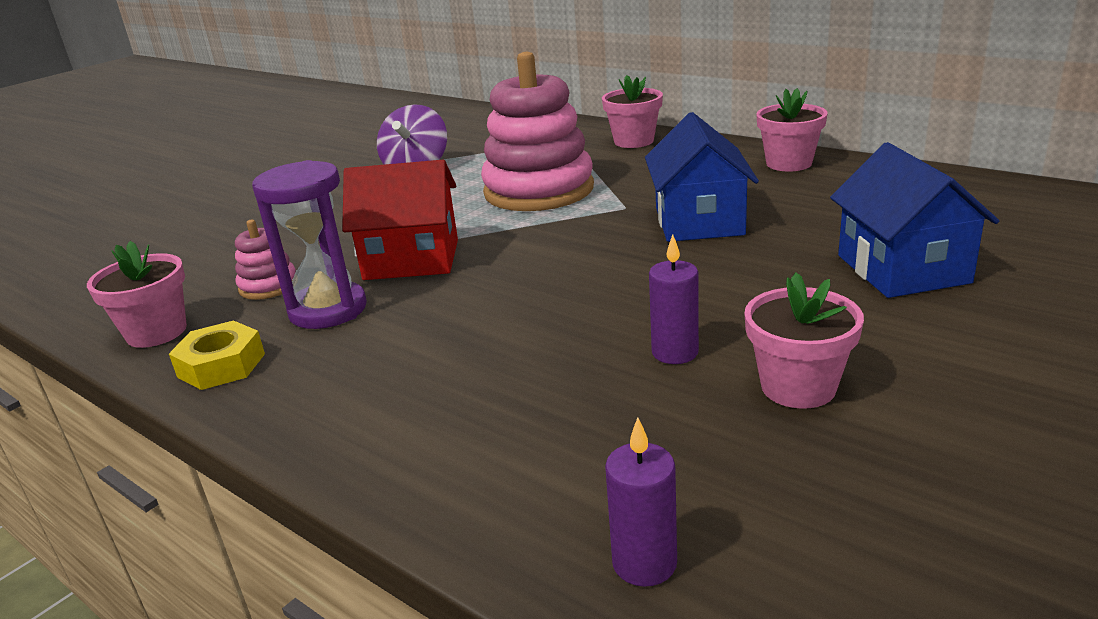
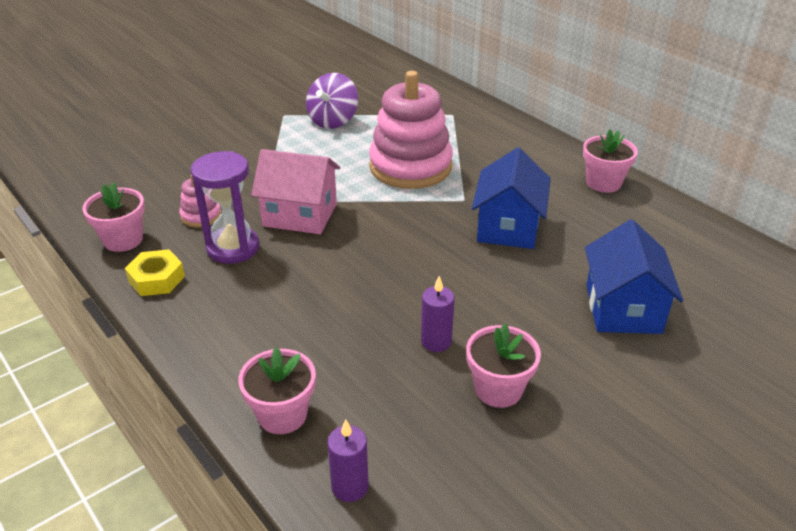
camera: 10 degrees right, 10 degrees up
(411, 259) = (300, 215): red house -> pink house
(634, 141) = (501, 129): pink flower pot -> pink flower pot (282, 415)

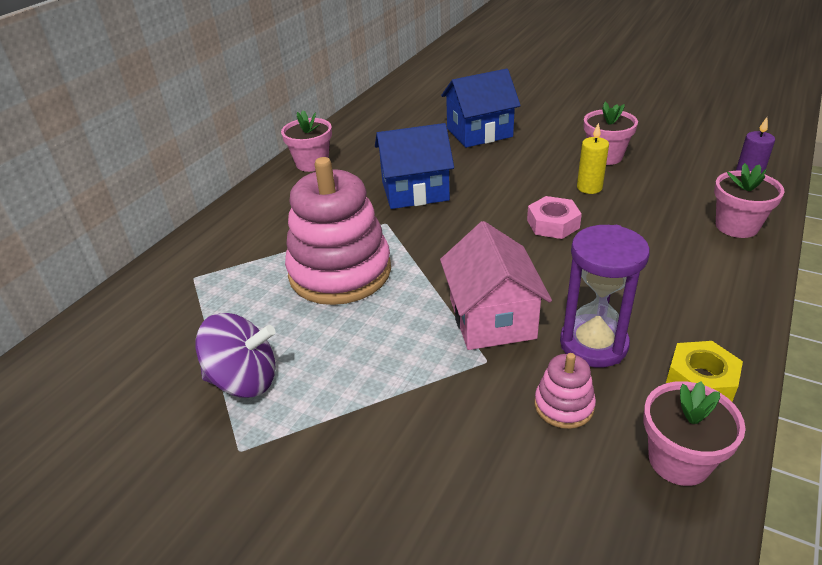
camera: 110 degrees left, 0 degrees up
(390, 288) = (553, 224): none -> pink nut
(436, 341) = (589, 188): purple candle -> yellow candle

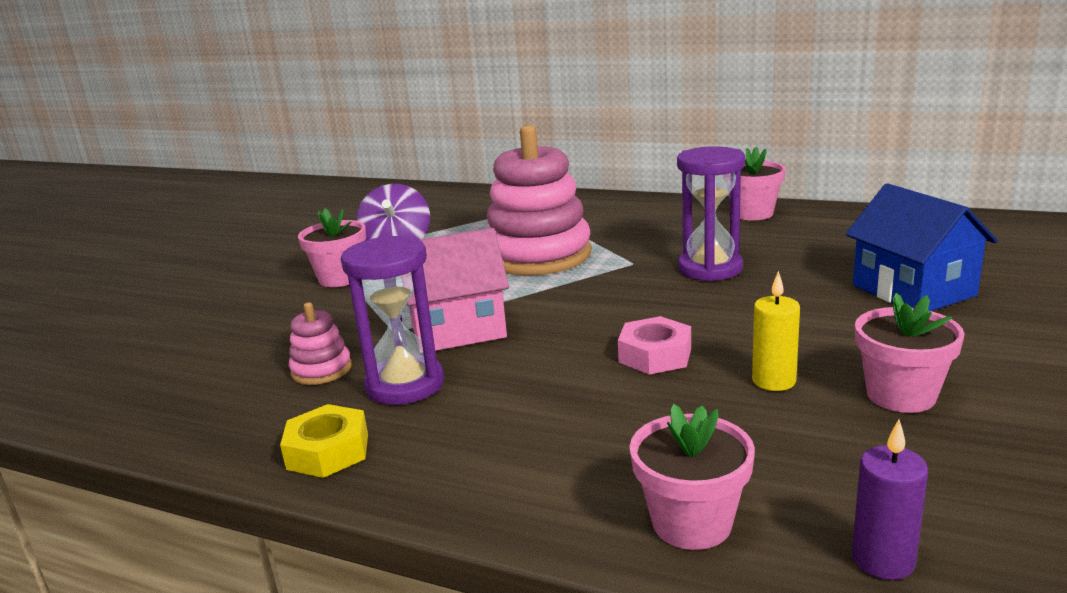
camera: 85 degrees right, 15 degrees down
(415, 191) = (710, 268): blue house -> purple hourglass
(679, 460) = (227, 429): pink flower pot -> pink flower pot (340, 278)

